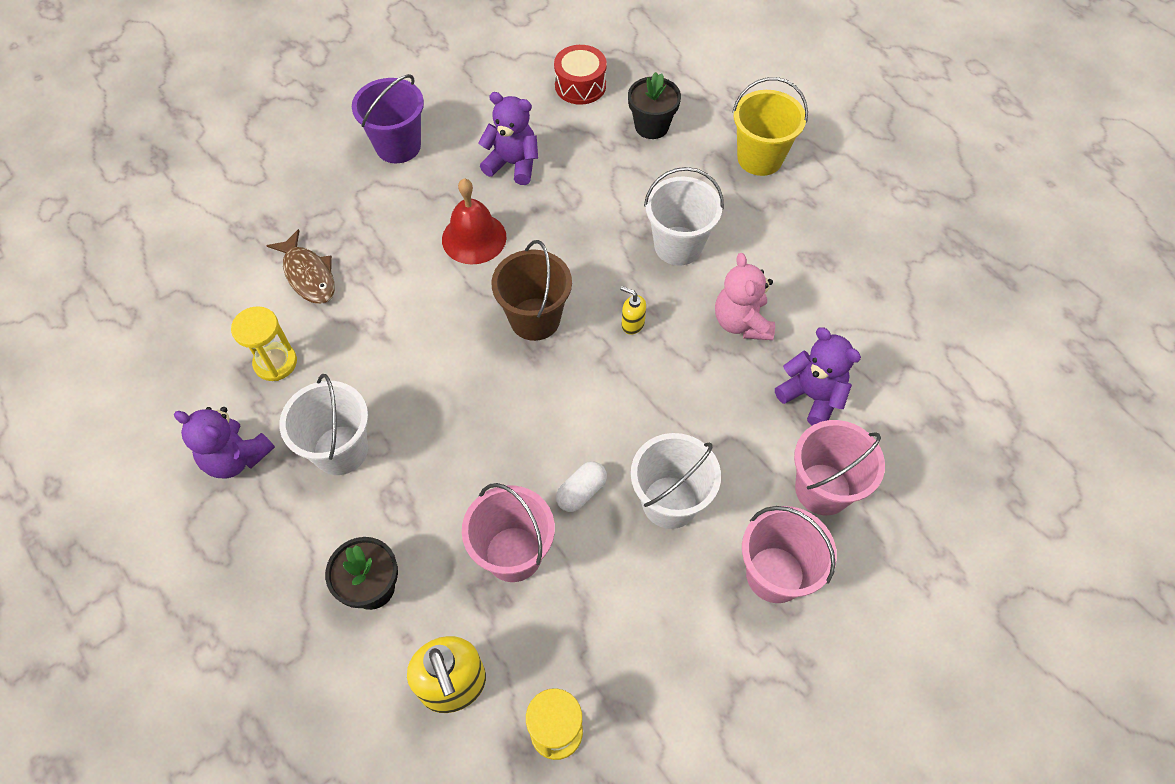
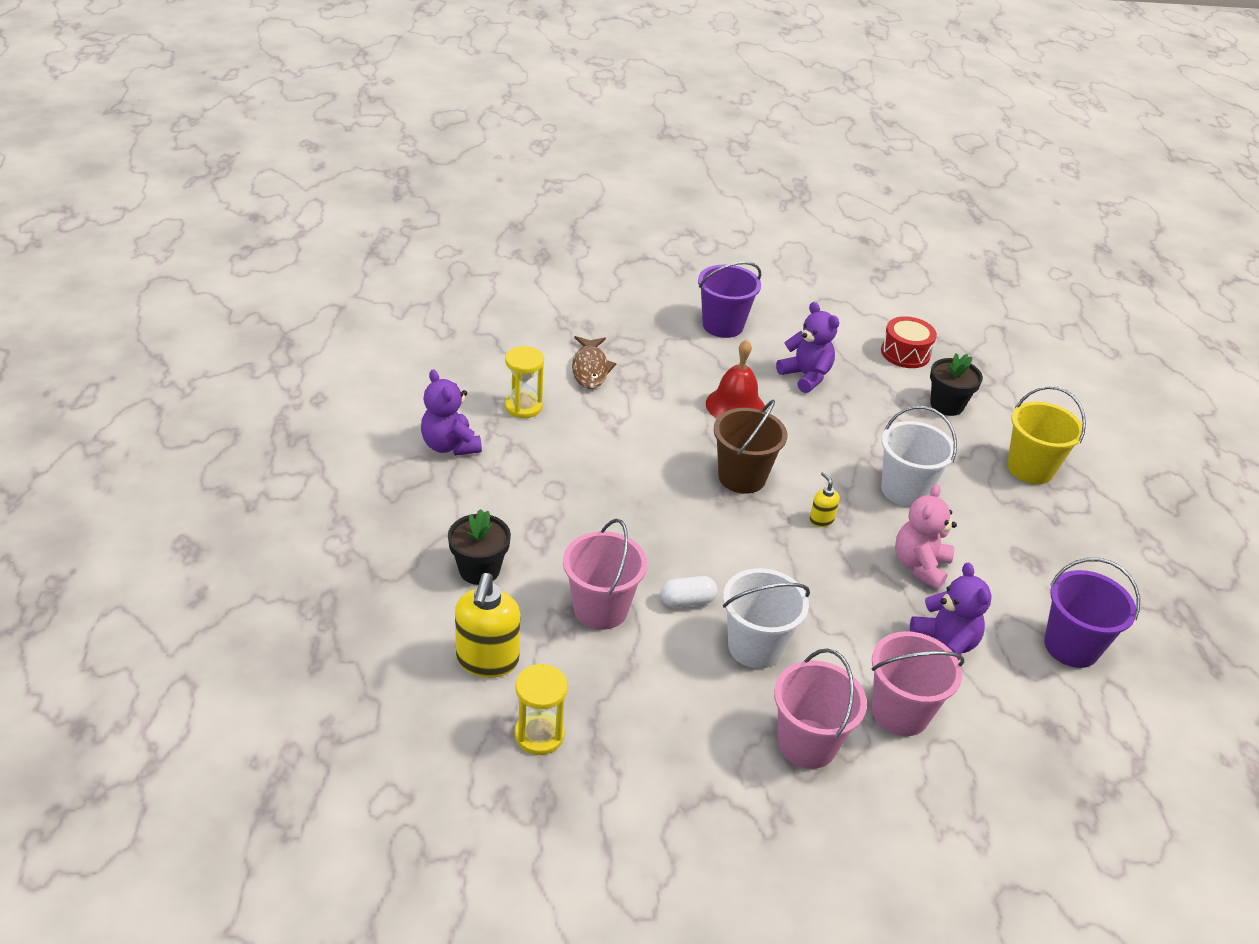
camera: 30 degrees right, 20 degrees down
(340, 450) = (526, 479): white bucket -> none
(902, 330) = (1071, 646): none -> purple bucket

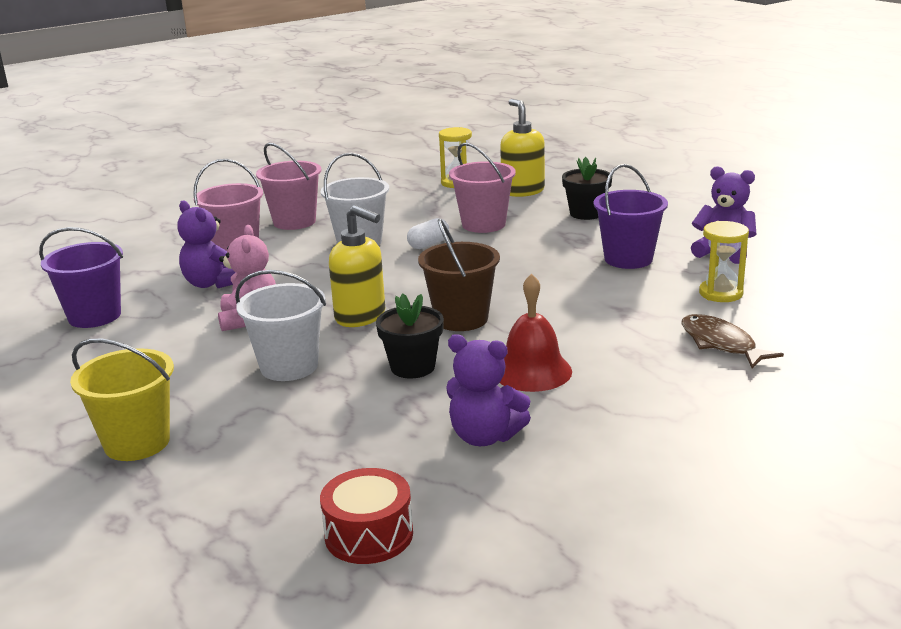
camera: 155 degrees right, 15 degrees down
(723, 325) = (658, 456): purple bucket -> purple bucket (628, 259)
(821, 520) = (361, 317): yellow soap dispenser -> yellow soap dispenser, size x2.05
(946, 405) = (271, 479): black flower pot -> black flower pot (412, 367)

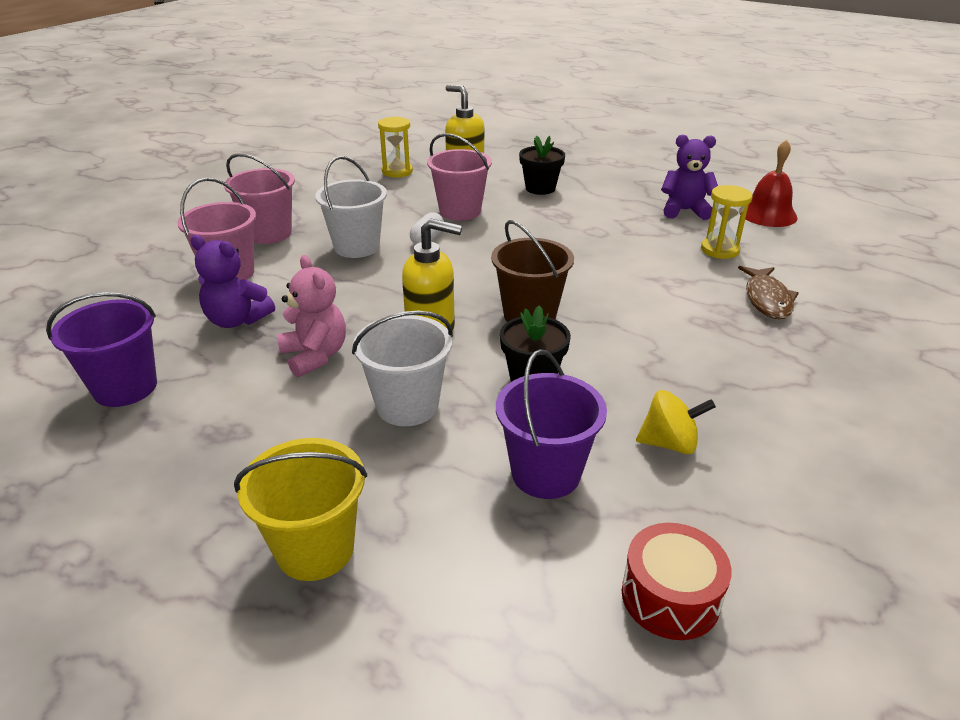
camera: 25 degrees left, 10 degrees up
(485, 436) = (669, 443): purple teddy bear -> yellow spinning top
(532, 371) = (644, 359): red bell -> red bell (767, 214)
(628, 259) = (616, 228): purple bucket -> purple bucket (545, 473)
(721, 344) = (767, 299): brown fish -> brown fish turned 120 degrees counterclockwise

